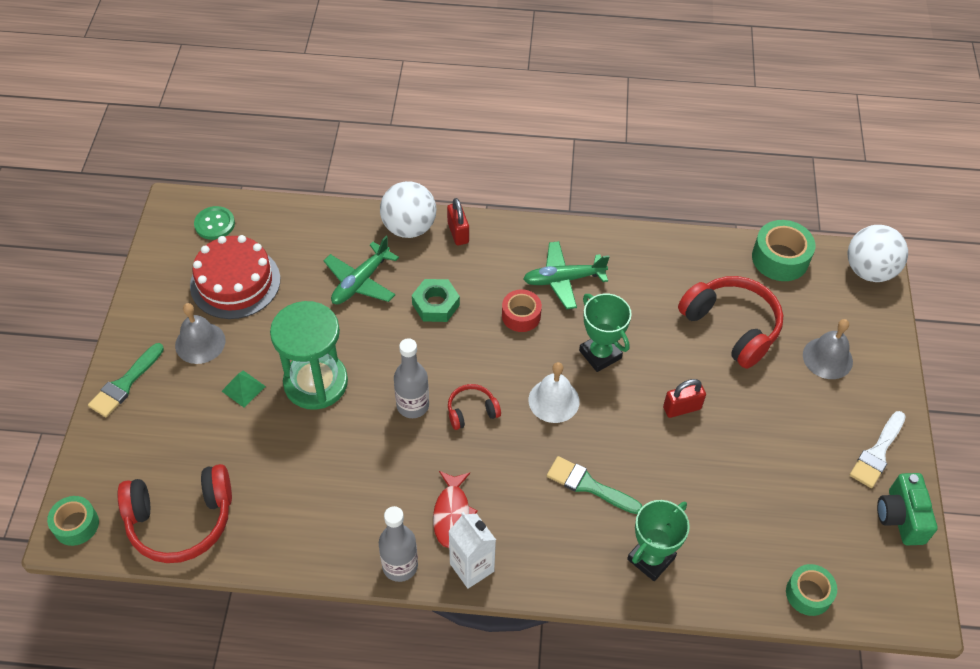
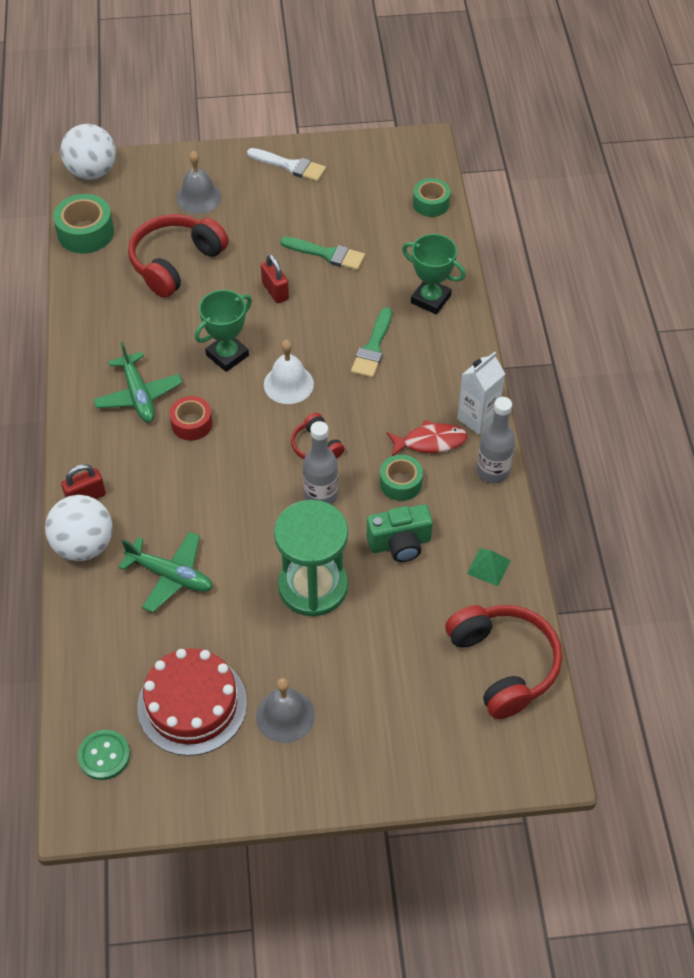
camera: 100 degrees left, 0 degrees up
(76, 525) = (538, 763): green tape -> green tape (400, 483)
(125, 384) = (357, 777): green brush -> green brush (327, 254)
(243, 388) = (336, 653): green pyramid -> green pyramid (488, 567)
(436, 304) = (190, 499): green nut -> none
(900, 517) = (347, 153): green camera -> green camera (400, 543)

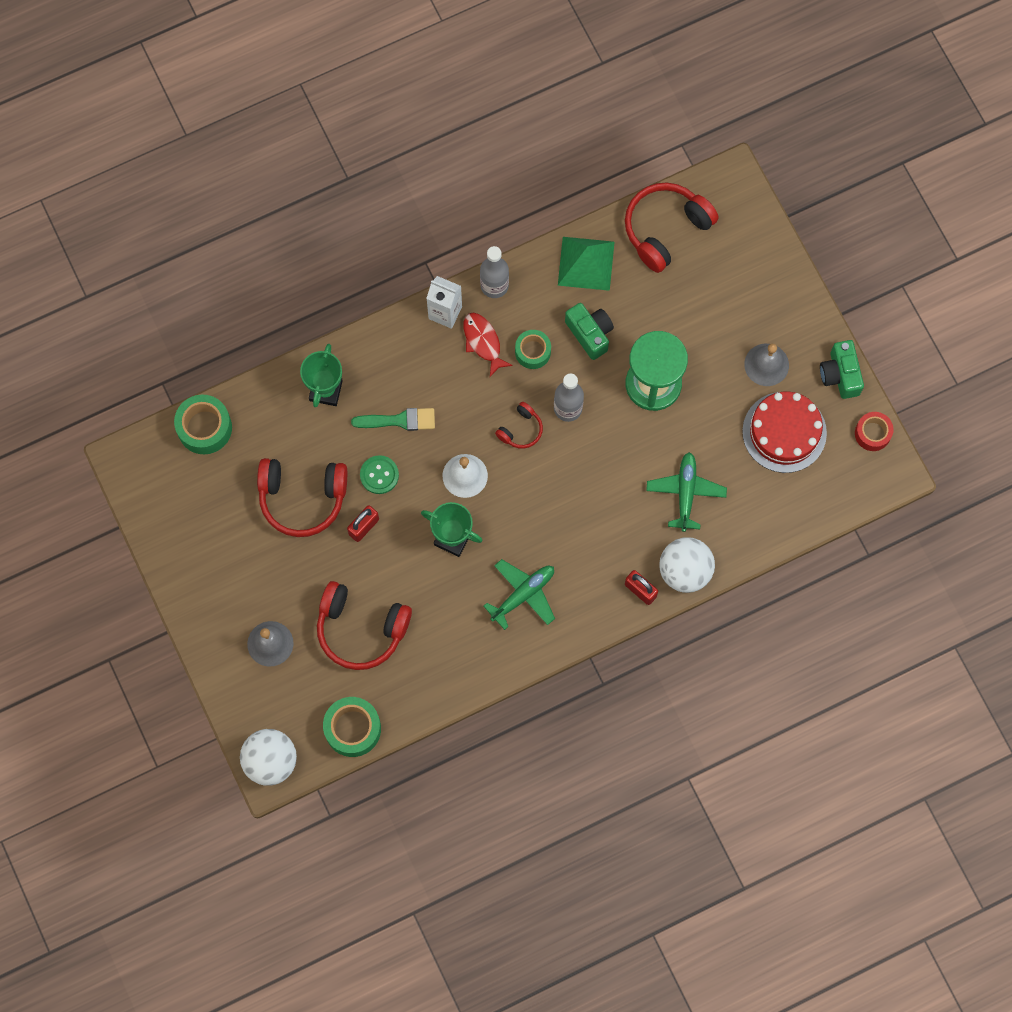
camera: 110 degrees left, 20 degrees up
(104, 755) = (847, 476): green button -> green button (379, 475)
(192, 424) = (536, 538): red tape -> red tape (872, 433)
(235, 797) = (840, 375): none -> green camera
(290, 166) = (197, 574): white brush -> none
(327, 254) = (302, 498): green brush -> red headphones
(431, 203) = (204, 428): green tape -> green tape, size x1.51
(488, 567) = (586, 263): green pyramid -> green pyramid, size x1.92

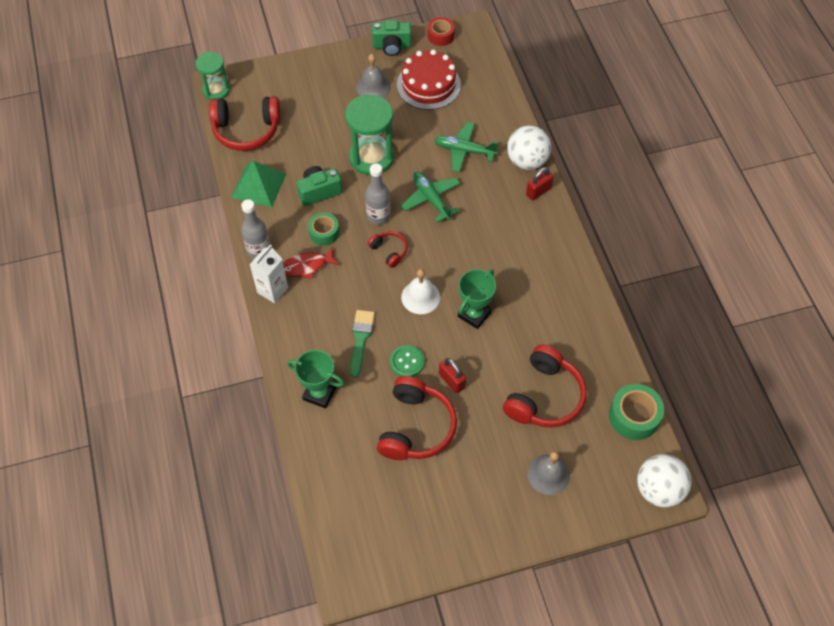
camera: 80 degrees left, 15 degrees down
(204, 428) = (330, 503): green tape -> none
(523, 594) = (530, 271): green plane -> green plane (431, 199)
(666, 229) = (246, 130): red headphones -> red headphones turned 60 degrees counterclockwise
(720, 178) = (216, 90): none -> green hourglass

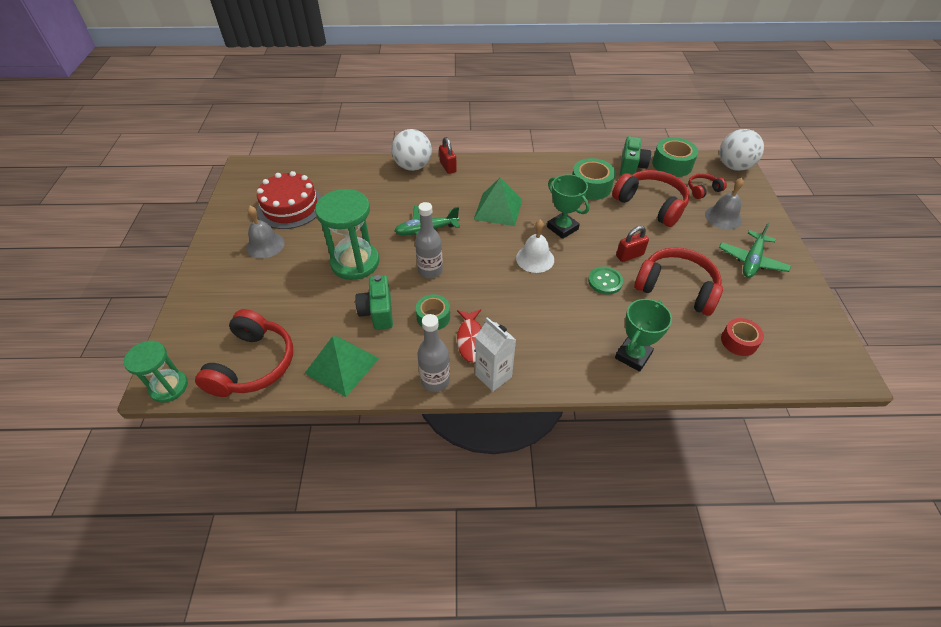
camera: 75 degrees left, 10 degrees down
(361, 339) = (573, 310): green brush -> none
(389, 251) = (475, 270): red headphones -> red headphones (703, 190)
(392, 46) = (223, 222): green camera -> green camera (631, 166)
(440, 36) = (237, 188): red tape -> red tape (739, 341)
(464, 151) = (382, 199): green plane -> green plane (751, 261)
(484, 251) = (498, 209): none -> green pyramid
(555, 332) = (591, 186): none -> green tape

